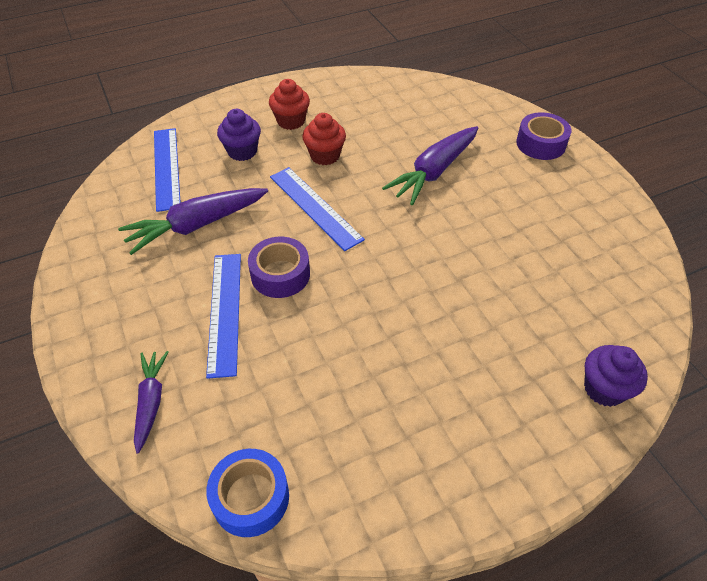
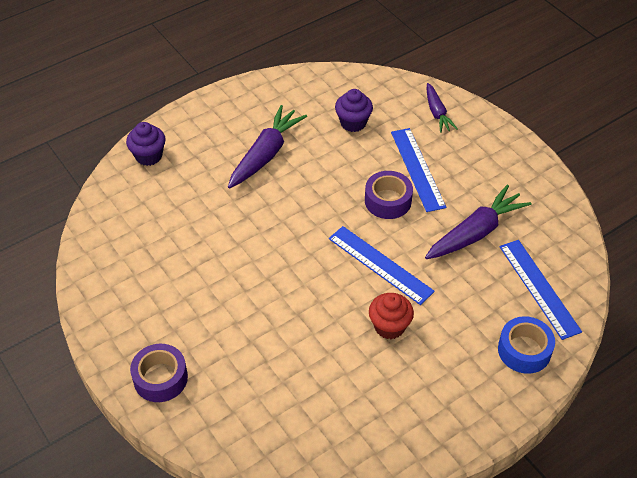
camera: 170 degrees right, 0 degrees up
(242, 151) = (475, 319): purple cupcake -> purple cupcake (353, 123)
(250, 497) = (357, 80): blue tape -> blue tape (524, 350)
(291, 121) = (442, 371): red cupcake -> none
(434, 172) = (274, 321): purple carrot -> purple carrot (266, 154)

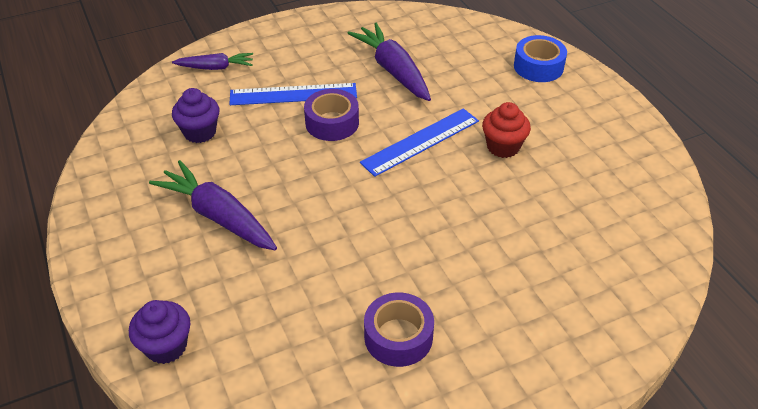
camera: 80 degrees left, 5 degrees down
(160, 378) = (562, 356): purple tape -> purple tape (398, 337)
(539, 288) = (469, 45): blue ruler -> none

